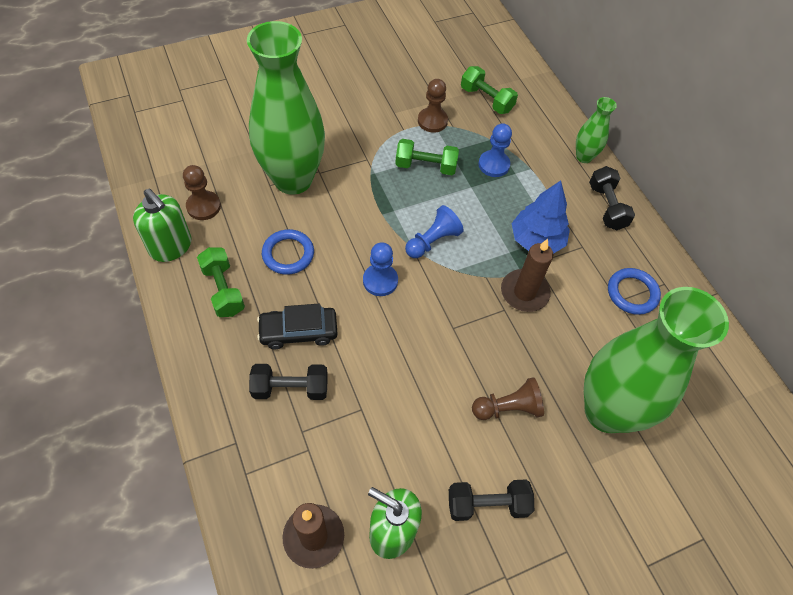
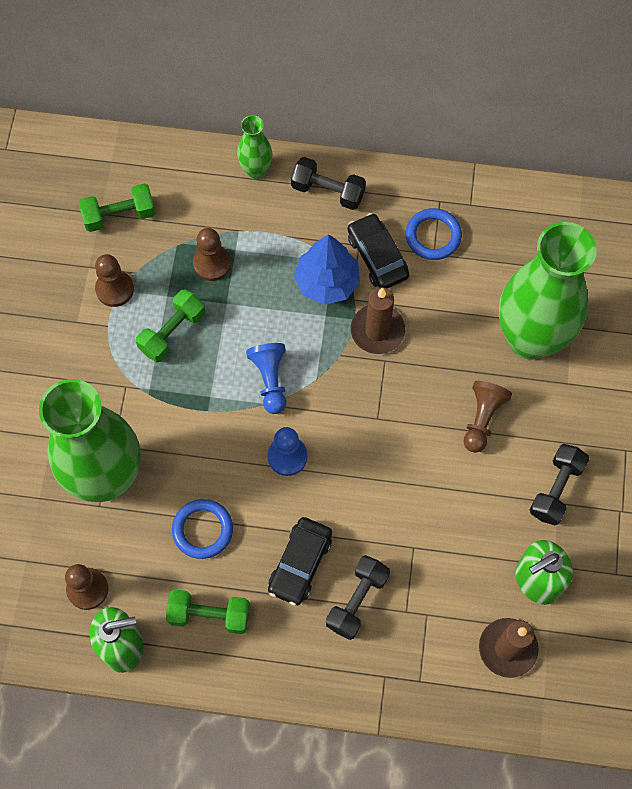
camera: 55 degrees left, 10 degrees up
(494, 165) = (212, 263): blue pawn -> brown pawn
(583, 263) = (377, 256): none -> black car

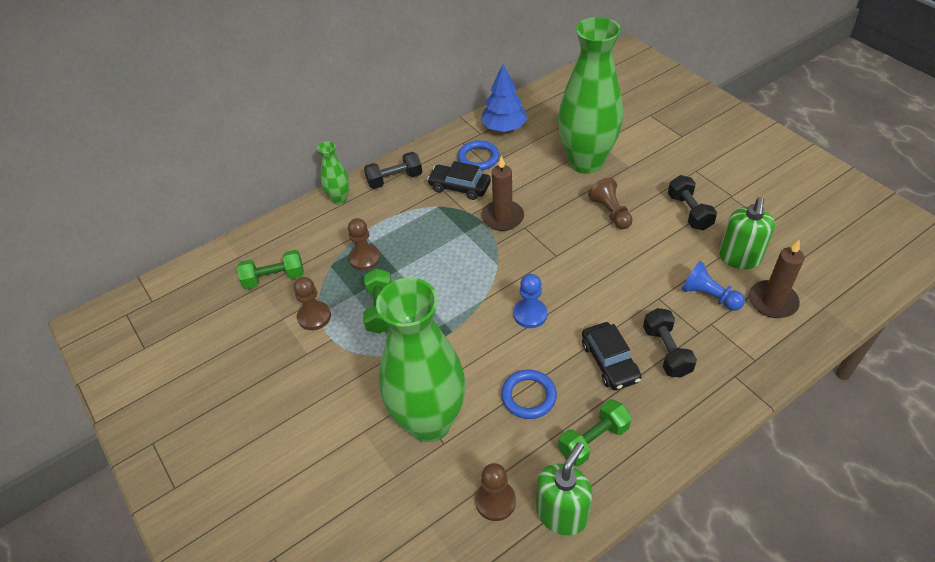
camera: 40 degrees left, 20 degrees down
(119, 215) = (274, 278): green dumbbell -> green dumbbell turned 45 degrees clockwise
(270, 380) = (471, 286): blue pawn -> blue pawn (709, 296)
(327, 282) = (445, 217): blue tree -> blue tree (504, 127)

